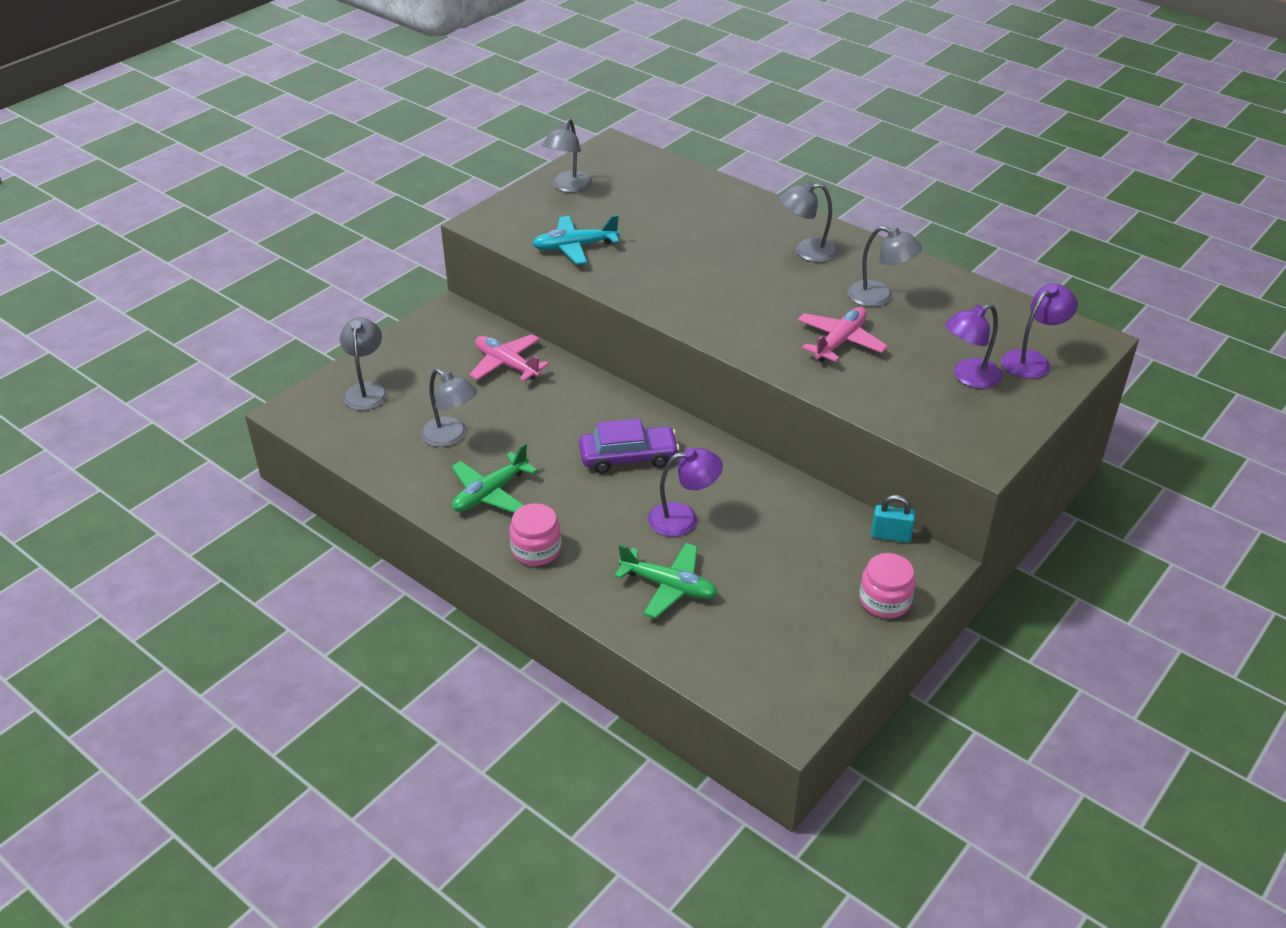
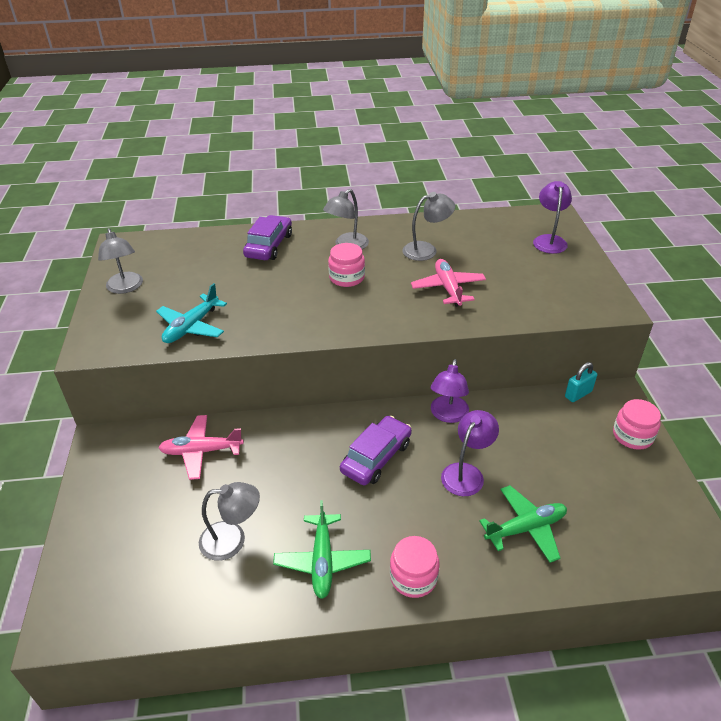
camera: 45 degrees left, 0 degrees up
(366, 390) = (108, 555): grey lamp -> none
(735, 213) = (269, 245): none -> purple car
(760, 279) = (347, 277): none -> pink jar
(969, 377) = (538, 267): purple lamp -> purple lamp (448, 415)

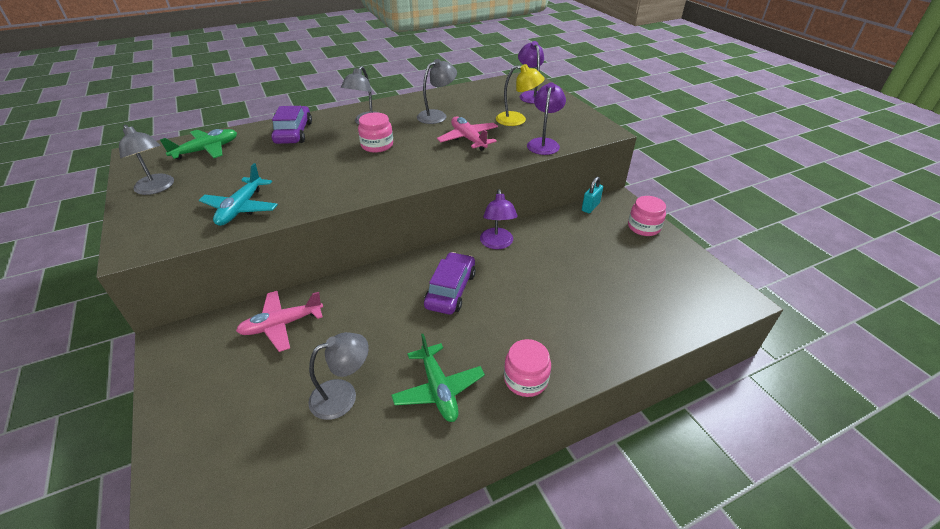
camera: 20 degrees left, 0 degrees up
(466, 473) = (532, 284): purple lamp -> purple lamp (544, 143)
(516, 273) = (517, 120): none -> yellow lamp
(525, 528) = (599, 314): green plane -> green plane (206, 150)

